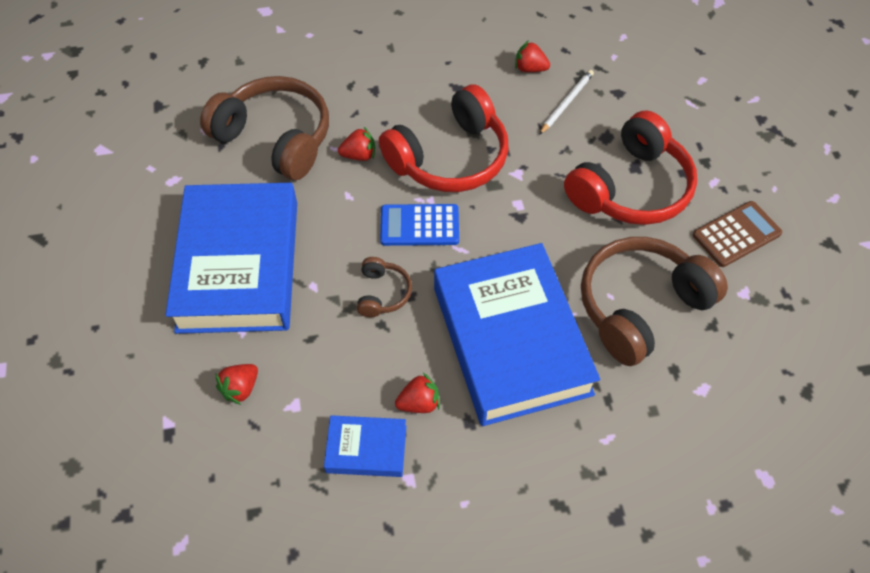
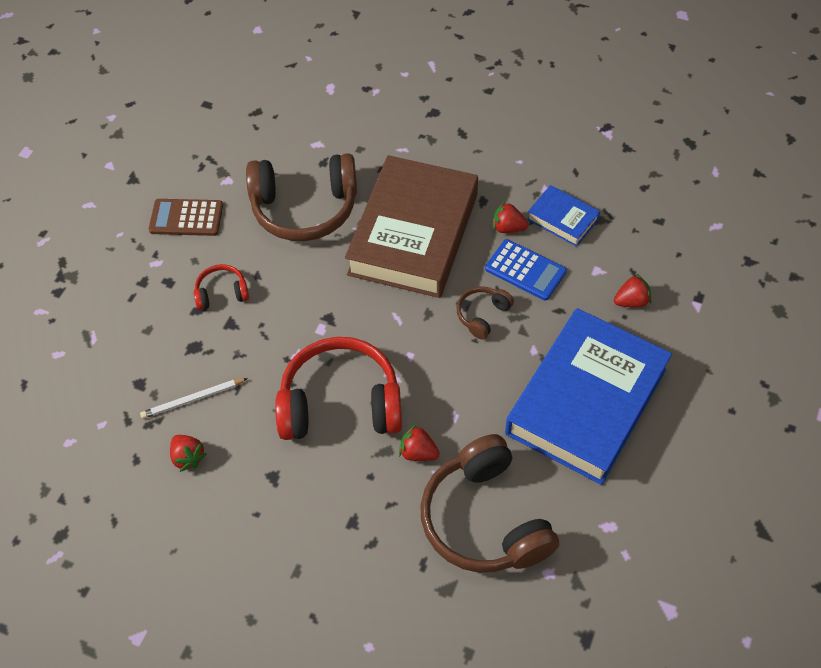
camera: 145 degrees left, 0 degrees up
(419, 226) = (414, 354): blue calculator -> blue calculator (525, 270)
(511, 340) = (414, 234): blue book -> brown book
(631, 188) = (222, 293): red headphones -> red headphones, size x0.46

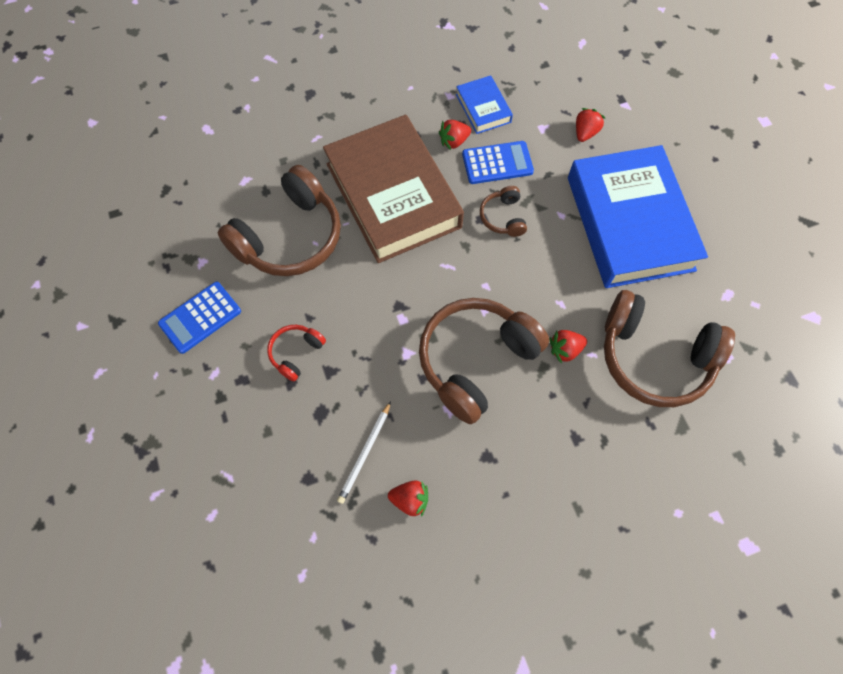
camera: 45 degrees left, 10 degrees up
(186, 218) = (200, 317): brown calculator -> blue calculator
(340, 403) = (476, 361): red headphones -> brown headphones
(562, 219) = (483, 108): blue book -> blue book turned 75 degrees clockwise

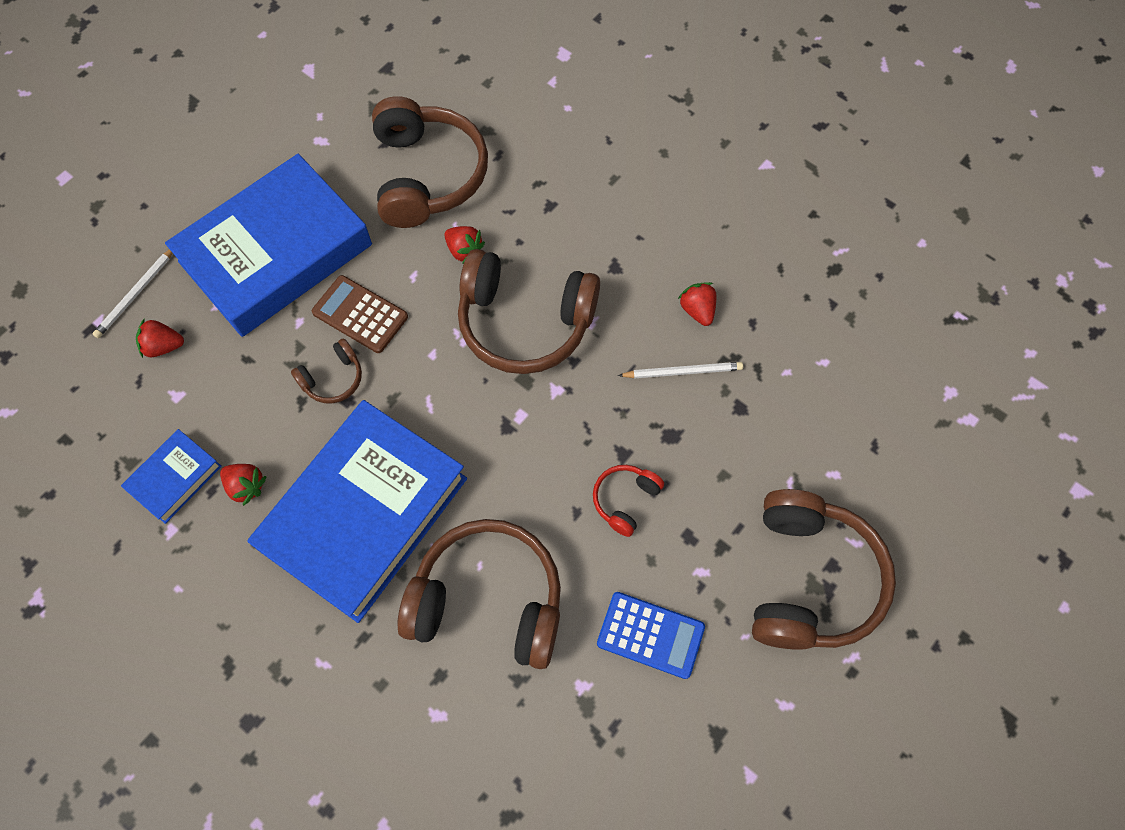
camera: 120 degrees left, 0 degrees up
(156, 442) = (809, 579): none -> brown headphones
(296, 353) = (625, 500): red headphones -> red headphones turned 120 degrees clockwise
(393, 195) = (364, 514): brown book -> blue book
(497, 163) = (256, 421): blue calculator -> none
(546, 254) = (360, 315): none -> brown calculator
(637, 131) = (136, 294): none -> white pencil

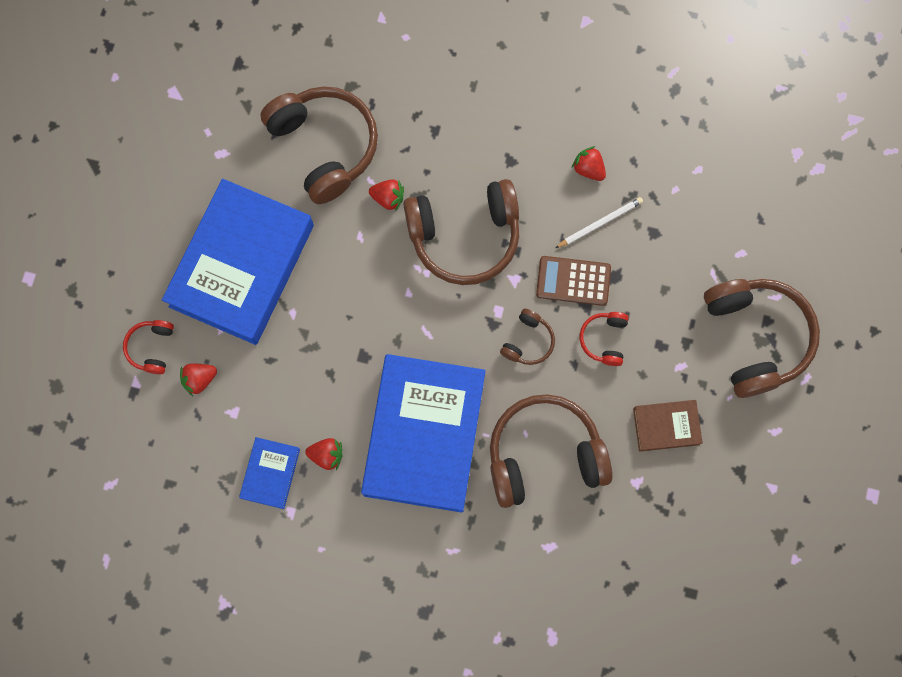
camera: 25 degrees left, 10 degrees up
(136, 294) = (151, 348): white pencil -> red headphones
(333, 378) = (344, 345): brown headphones -> brown headphones (528, 341)
(360, 315) = (336, 286): brown calculator -> brown calculator (573, 281)
(650, 635) = (666, 426): blue calculator -> brown book

